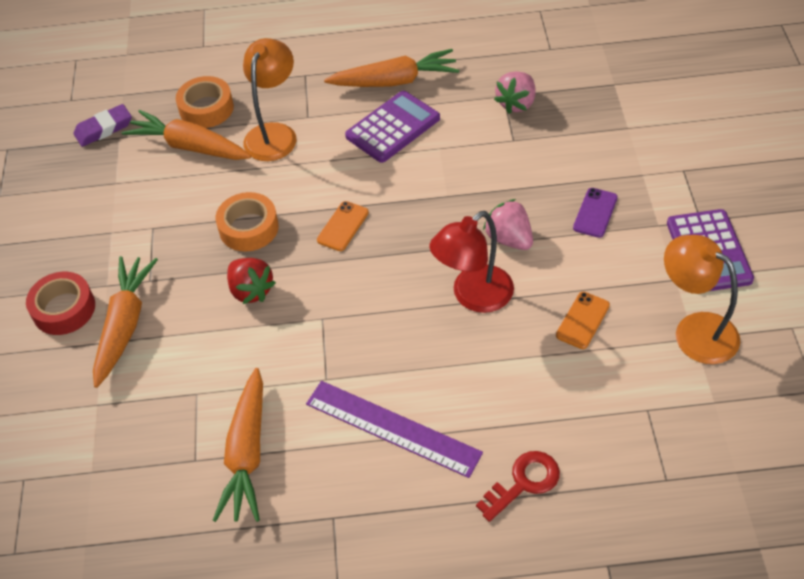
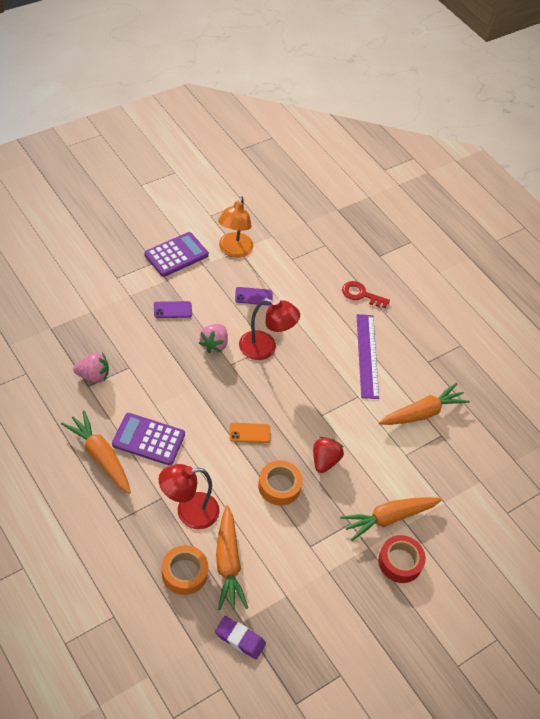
camera: 130 degrees left, 0 degrees up
(274, 133) = (188, 512): orange lamp -> red lamp
(582, 320) = (253, 296): orange phone -> purple phone

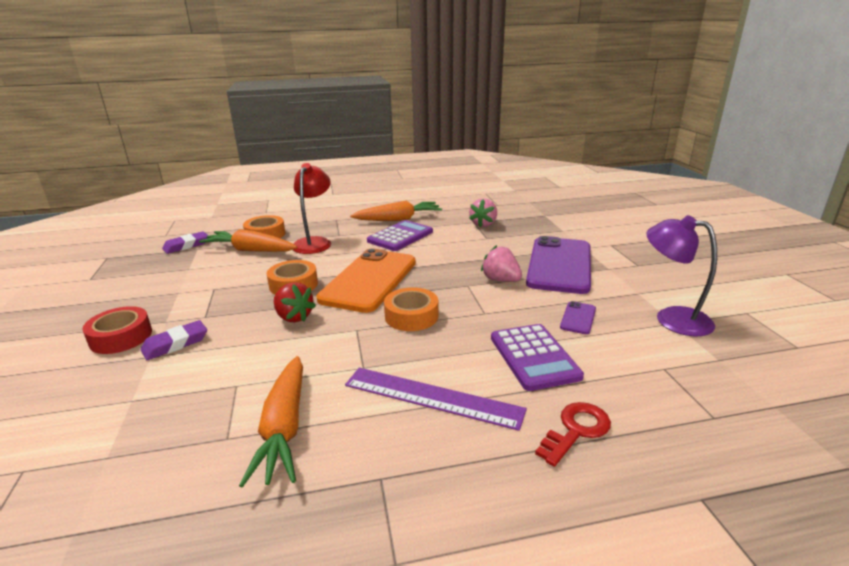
camera: 120 degrees right, 25 degrees down
(172, 310) = (559, 265): purple phone -> purple phone, size x2.48
(176, 255) = (653, 278): purple calculator -> purple calculator (534, 357)
(233, 251) = (672, 318): orange lamp -> purple lamp
(249, 433) = (369, 280): orange phone -> orange phone, size x2.48
(265, 348) = (483, 310): red lamp -> none
(291, 388) = (411, 316): none -> orange tape
(389, 518) = (175, 344): orange carrot -> purple eraser

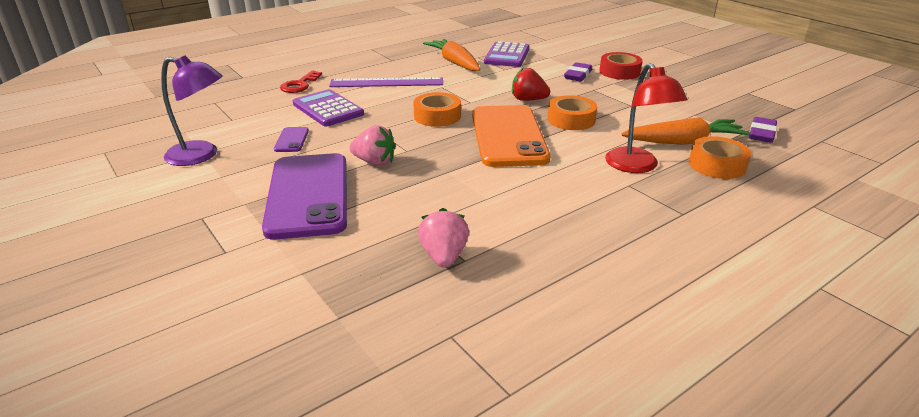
camera: 155 degrees right, 5 degrees up
(398, 219) = (592, 236): orange carrot -> none
(400, 236) = (545, 199): purple calculator -> purple calculator (507, 55)

